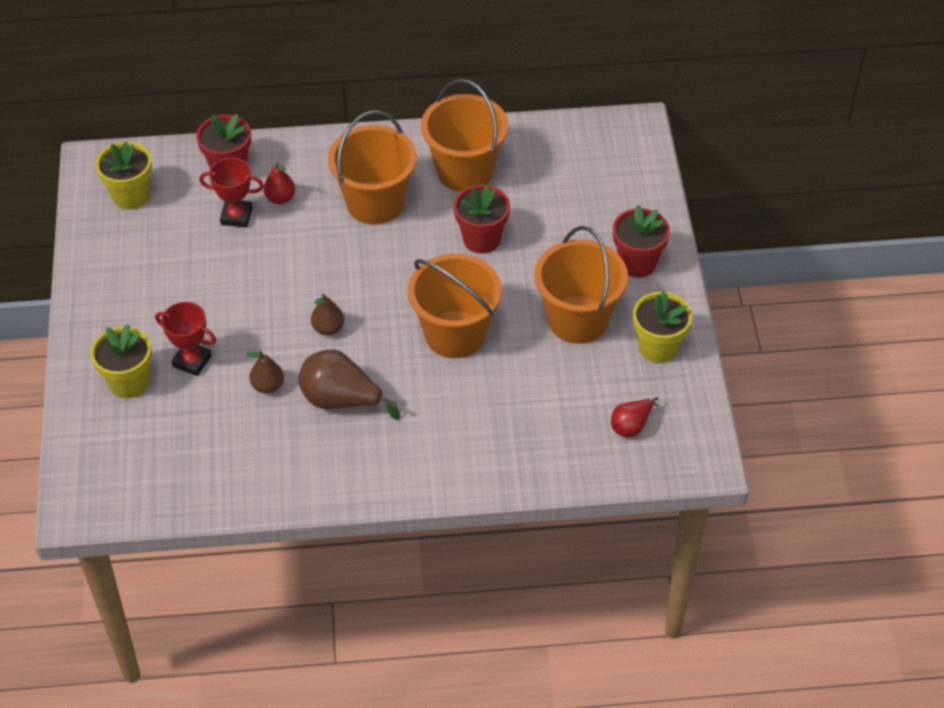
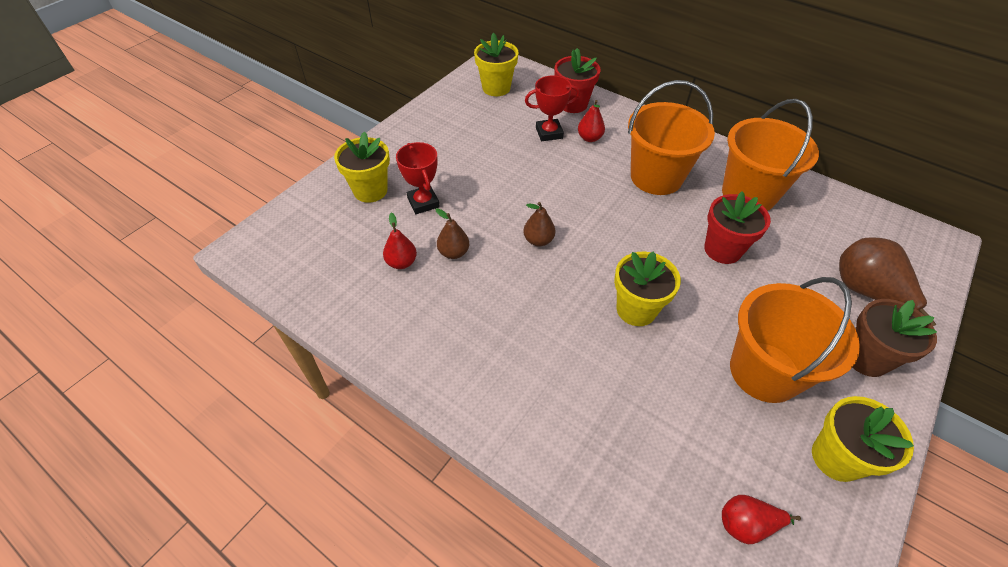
camera: 40 degrees right, 0 degrees up
(232, 423) = (401, 262): none -> red pear
(236, 216) = (549, 133): red trophy -> red trophy turned 60 degrees counterclockwise
(341, 400) = (494, 300): brown pear -> brown pear (867, 293)
(455, 334) = (636, 309): orange bucket -> yellow flower pot
(637, 263) = (866, 358): red flower pot -> brown flower pot

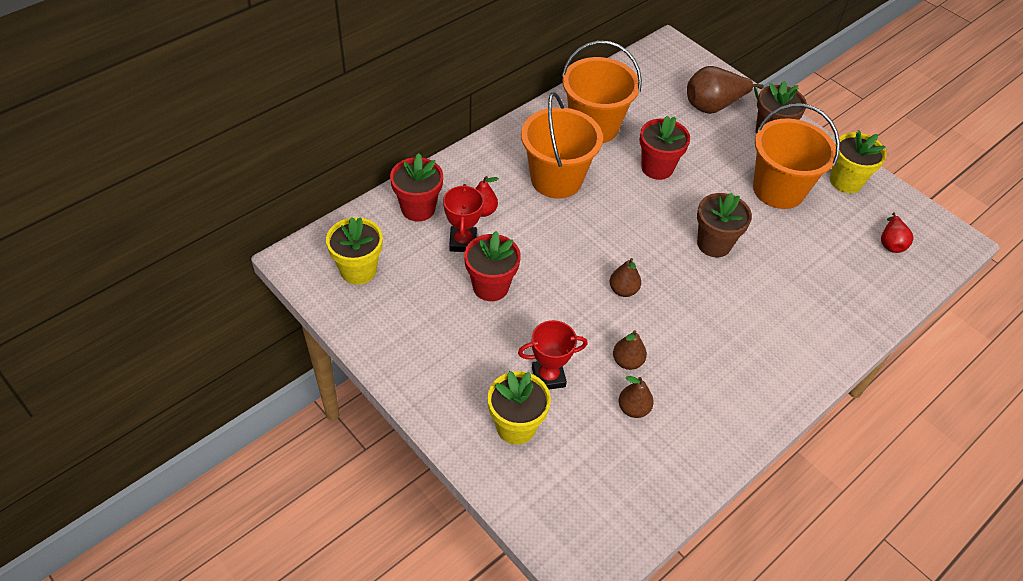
camera: 80 degrees left, 0 degrees up
(401, 262) = (633, 408): red pear -> brown pear
(507, 155) = (490, 287): none -> red flower pot
(636, 309) = (714, 244): yellow flower pot -> brown flower pot

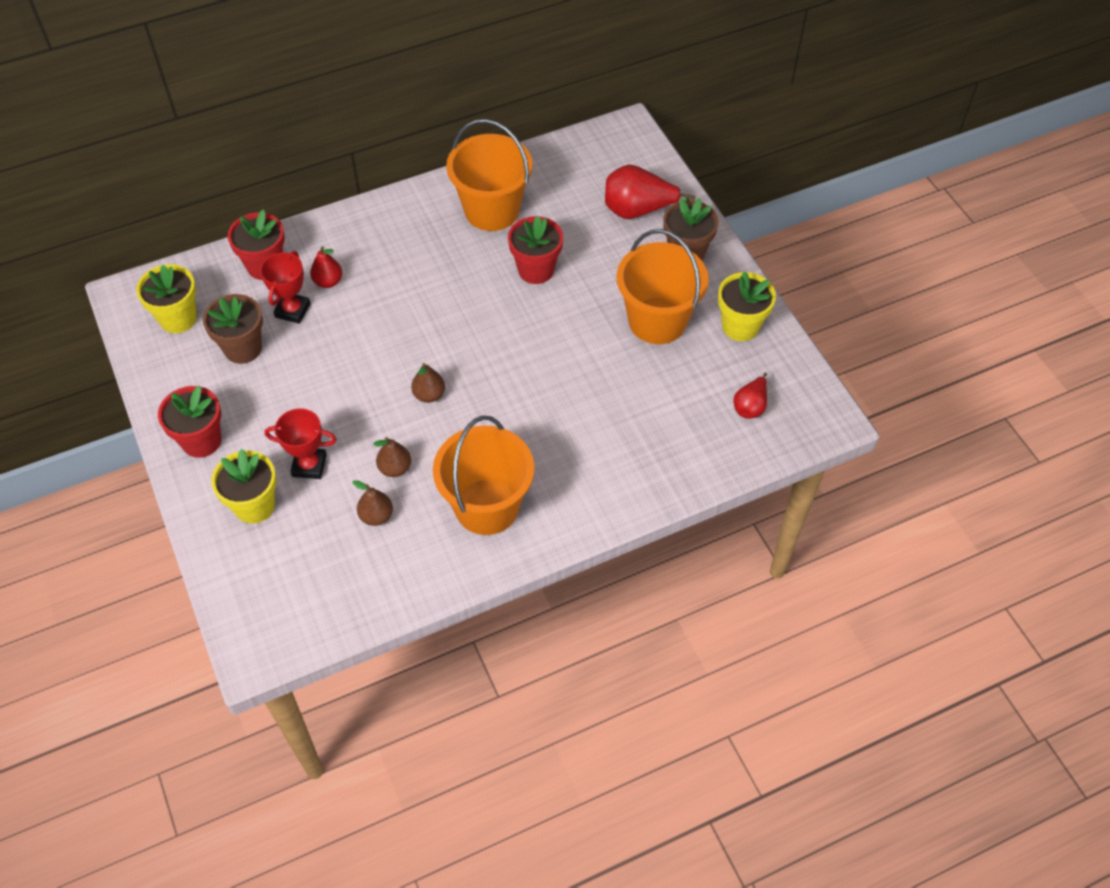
camera: 20 degrees right, 5 degrees up
(490, 287) = (298, 362): red flower pot -> red flower pot (201, 441)
(556, 179) = (421, 262): orange bucket -> orange bucket (487, 506)
(714, 106) = (638, 210): brown pear -> red pear
(714, 244) = (551, 366): brown flower pot -> brown flower pot (243, 348)

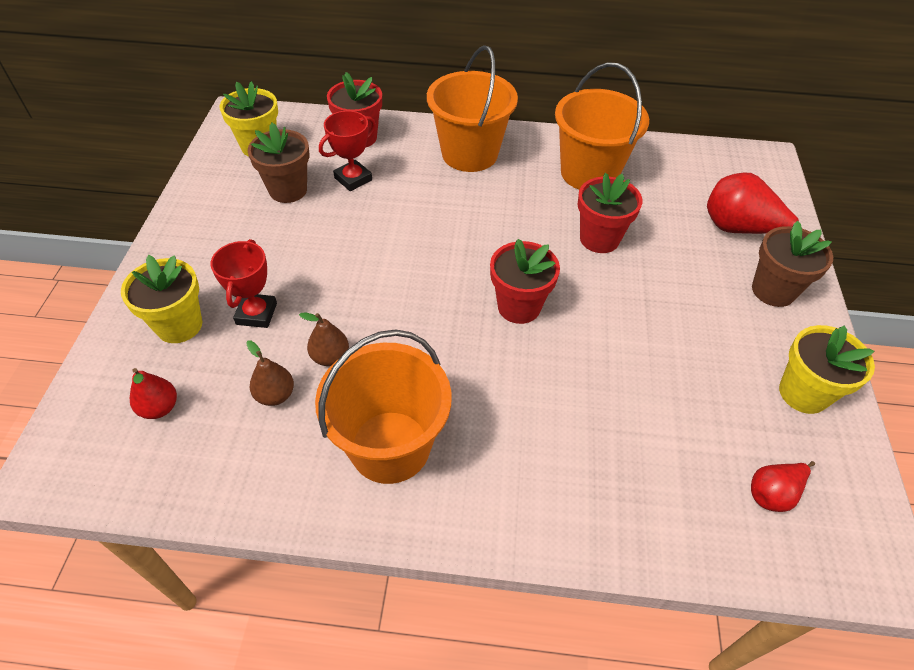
camera: 30 degrees right, 5 degrees down
(201, 441) = (189, 247): red flower pot -> red flower pot (519, 307)
(309, 465) = (256, 314): red trophy -> red trophy turned 60 degrees clockwise
(328, 281) = (400, 170): red pear -> red pear (159, 408)
(429, 395) = (416, 303): brown pear -> none
(657, 321) = (703, 342): orange bucket -> orange bucket (469, 154)

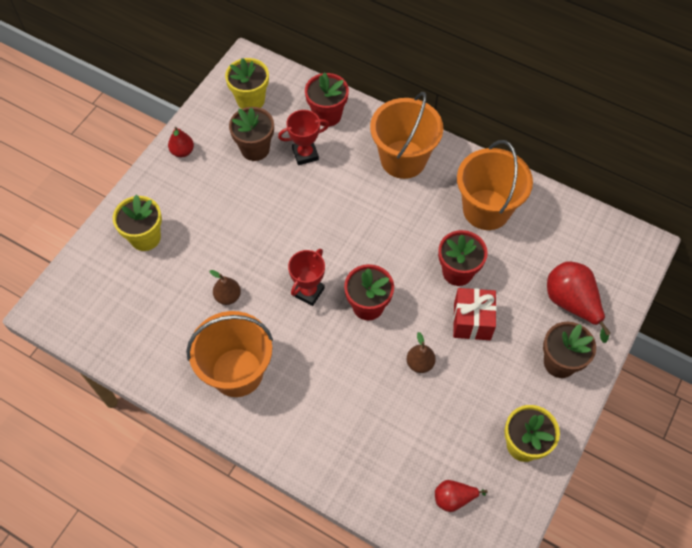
camera: 25 degrees right, 10 degrees up
(159, 408) = (115, 293): red pear -> red pear (182, 151)
(256, 314) = (195, 246): red trophy -> red trophy (308, 292)
(275, 395) = (184, 310): brown pear -> brown pear (420, 363)
(649, 282) = (472, 321): none -> red gift

